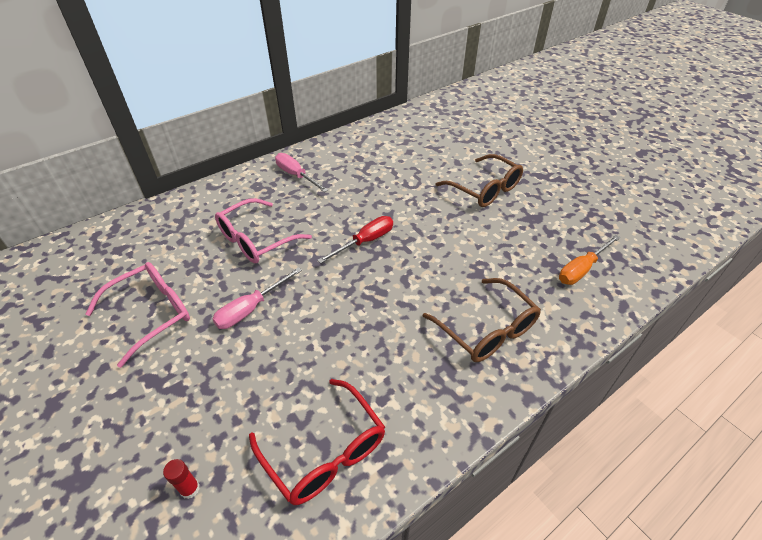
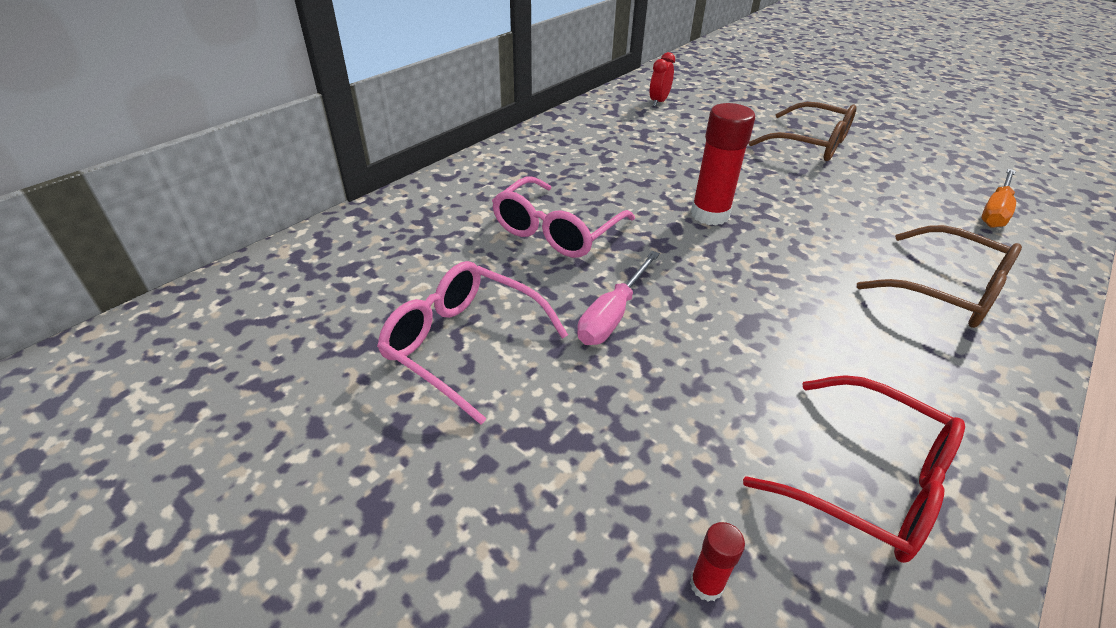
camera: 15 degrees left, 5 degrees down
(152, 313) = (462, 344): pink glasses -> pink glasses turned 90 degrees counterclockwise
(296, 175) = (557, 153): pink screwdriver -> none
(365, 241) = (710, 215): red screwdriver -> red glue stick
(397, 137) = (658, 102): none -> red clock

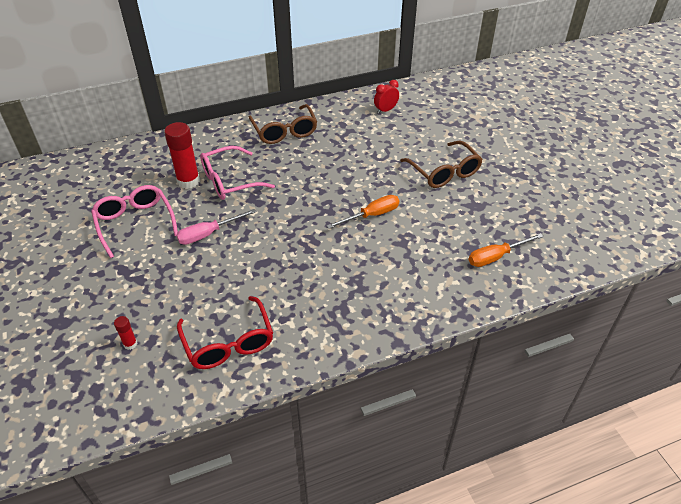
camera: 30 degrees right, 5 degrees up
(710, 215) = (318, 199): red glue stick -> red glue stick (188, 181)
(801, 212) = (371, 215): none -> orange screwdriver
(948, 291) = (388, 287): brown glasses -> brown glasses (284, 131)

